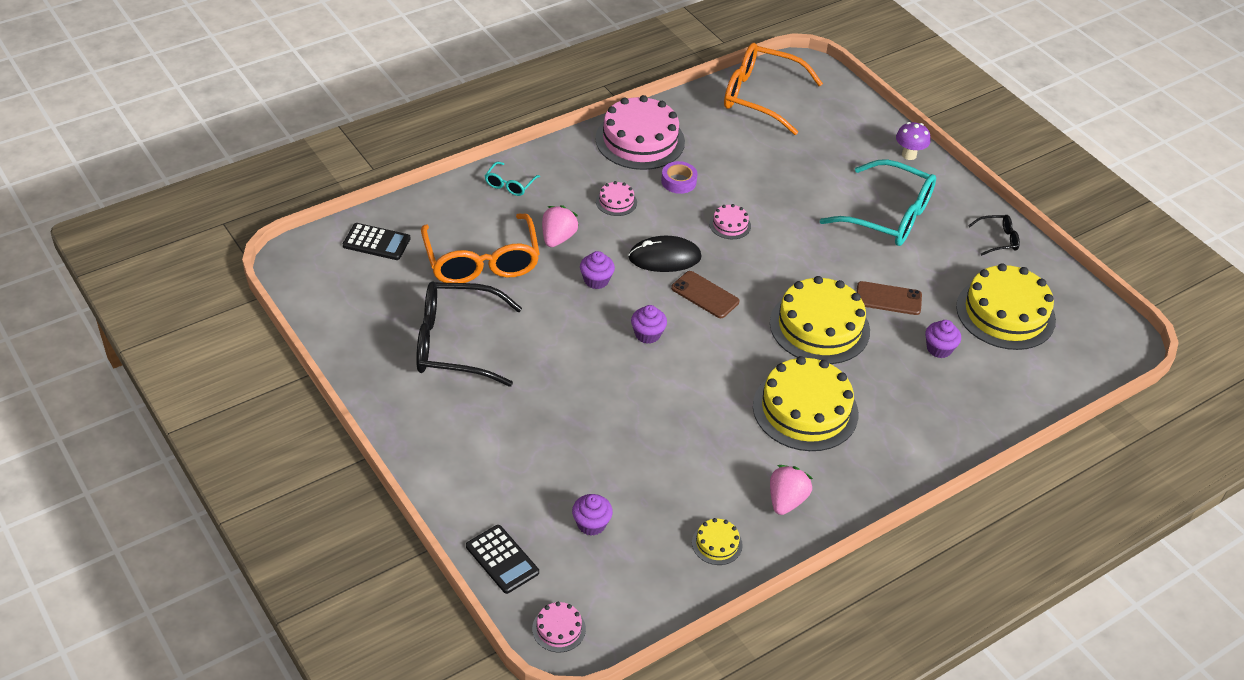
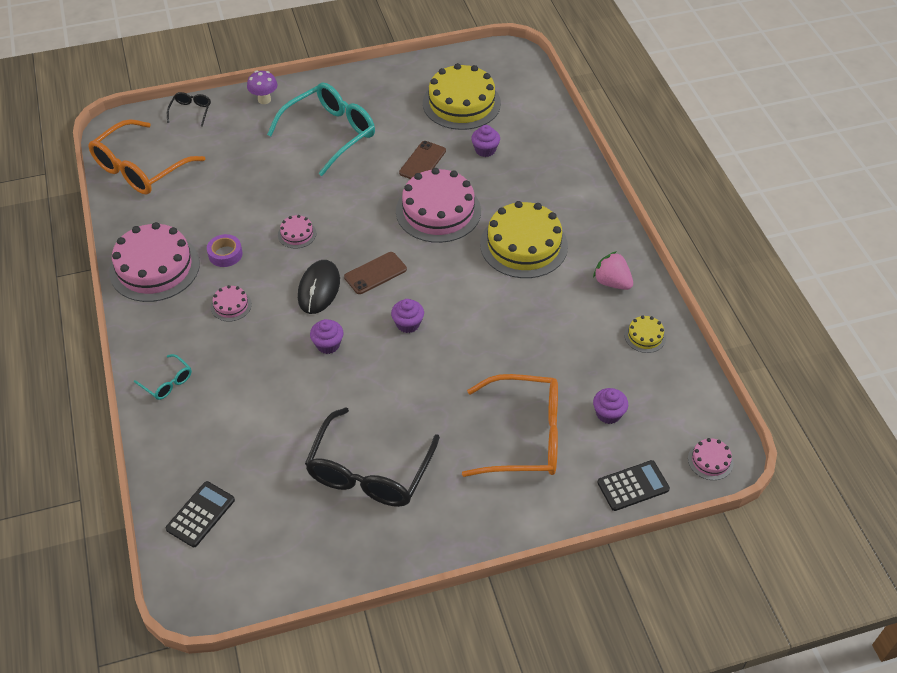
camera: 70 degrees left, 5 degrees up
(482, 262) = (267, 428): orange glasses -> orange glasses (525, 436)
(558, 238) = (260, 361): pink strawberry -> none
(819, 327) = (438, 211): yellow cake -> pink cake
(998, 239) = (383, 82): black glasses -> black glasses (191, 111)

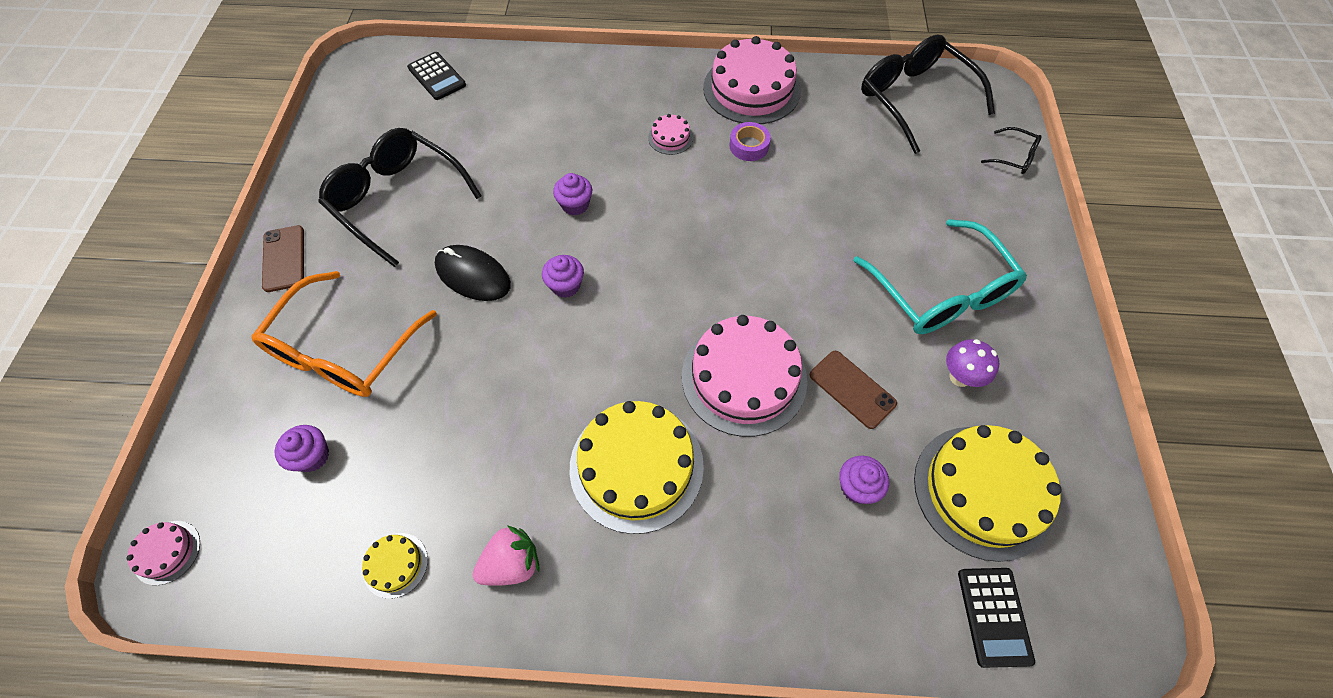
camera: 110 degrees right, 10 degrees up
(140, 169) = (914, 98): orange glasses -> black glasses
(167, 382) = (594, 77): turquoise glasses -> none
(264, 100) = (1028, 234): purple mushroom -> purple mushroom (960, 377)
(297, 234) = (757, 214): pink cake -> none
(319, 289) = (660, 215): black mouse -> black mouse (473, 275)
(375, 273) = (660, 275): brown phone -> brown phone (284, 258)
(633, 486) = (205, 439): black calculator -> black calculator (994, 616)

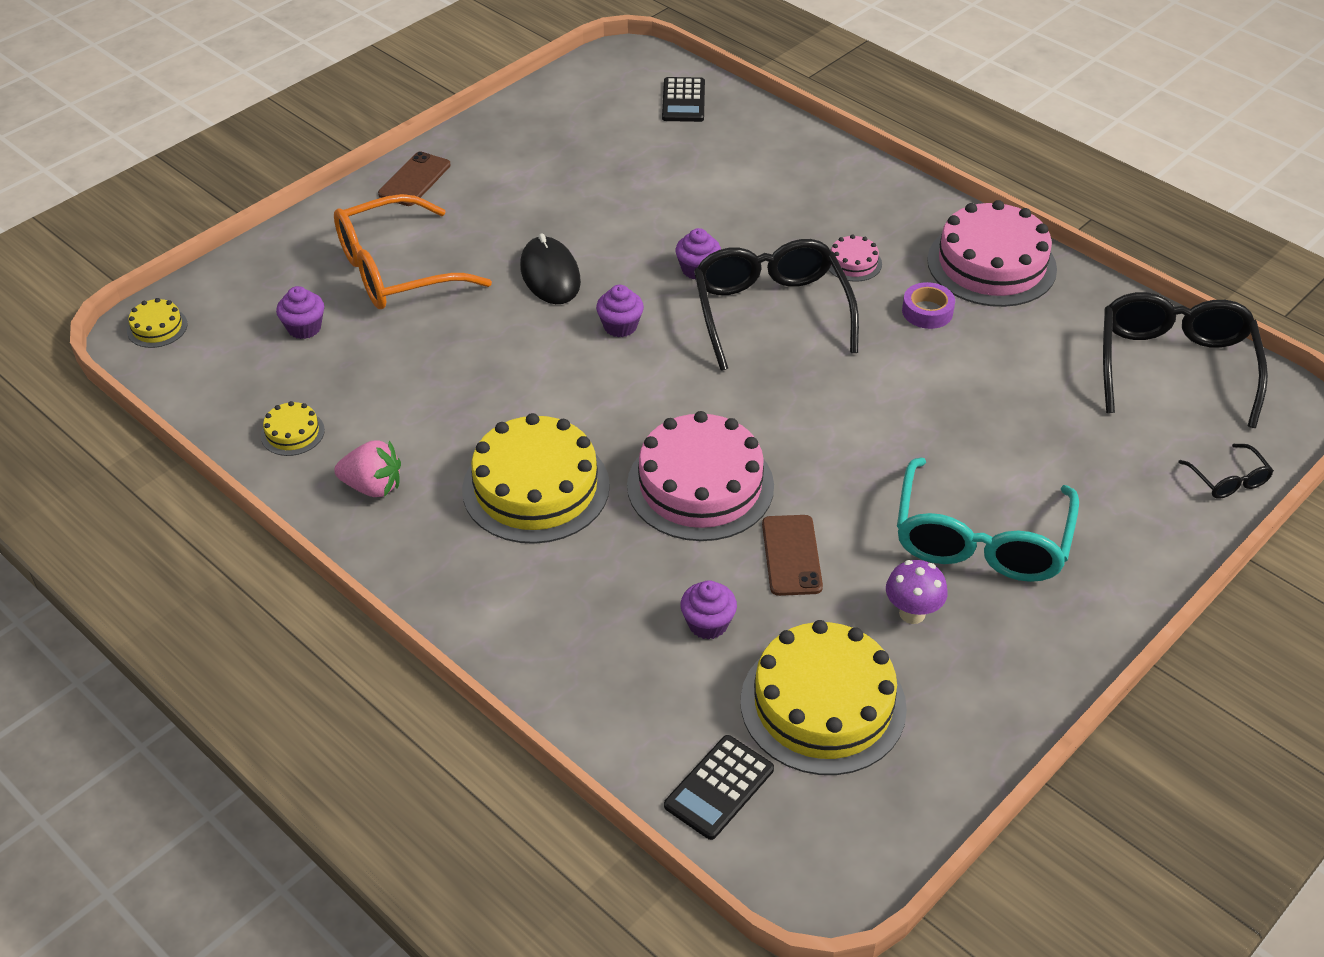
camera: 40 degrees right, 15 degrees down
(167, 552) = (157, 327): pink cake -> yellow cake
(397, 199) = (547, 183): black glasses -> black glasses (770, 311)

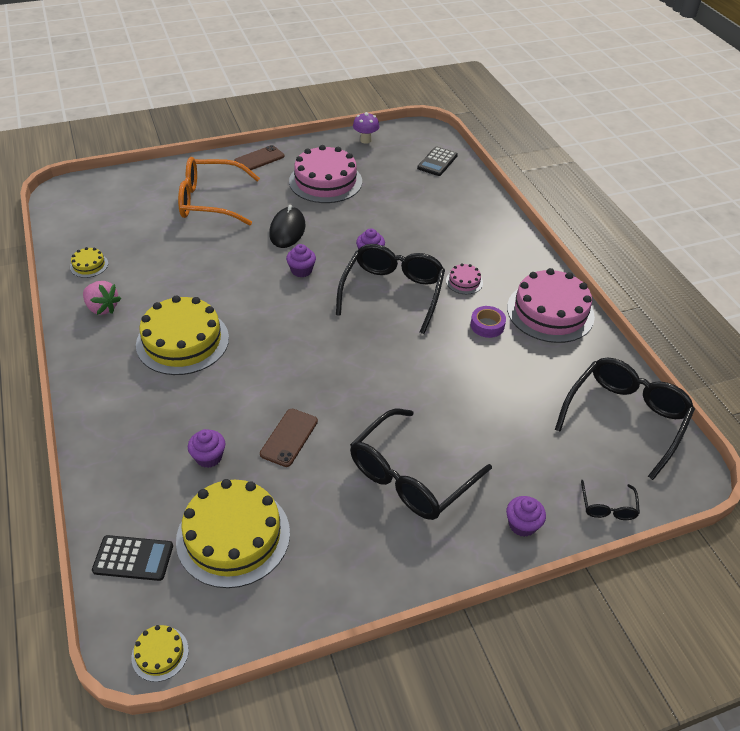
camera: 25 degrees right, 0 degrees up
(157, 327) = (74, 190): yellow cake -> yellow cake (160, 653)
(304, 328) = (141, 214): purple cupcake -> purple cupcake (522, 525)
(700, 485) = (271, 375): pink cake -> pink cake (325, 181)
(719, 787) = (133, 558): black calculator -> black calculator turned 150 degrees counterclockwise
(912, 613) = (331, 504): purple mushroom -> purple mushroom (365, 140)
(980, 540) = (410, 477): turquoise glasses -> black glasses

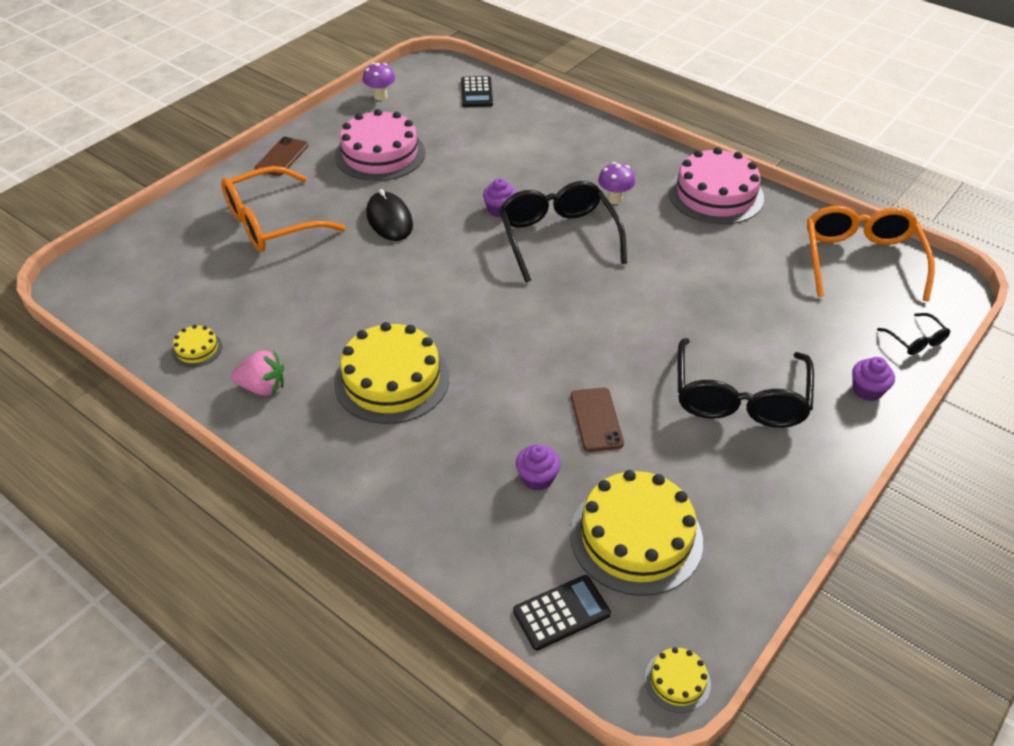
camera: 30 degrees left, 0 degrees up
(301, 270) = (446, 254): purple cupcake -> none
(464, 282) = (614, 199): pink cake -> purple mushroom
(487, 325) = (674, 231): purple tape -> none
(625, 418) = (860, 259): black glasses -> orange glasses

